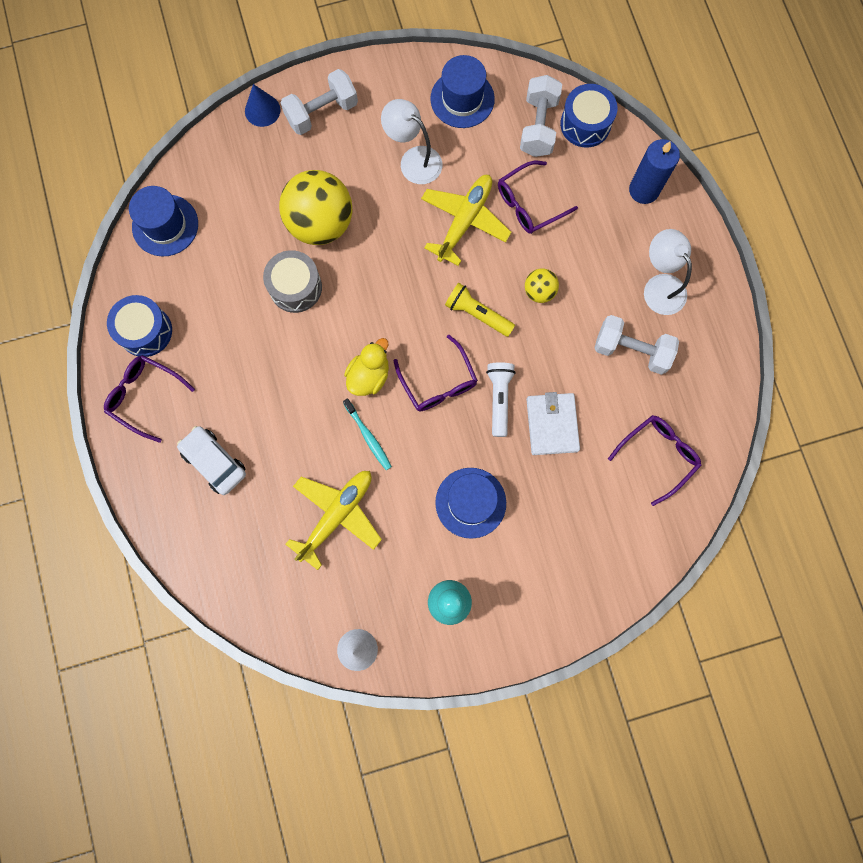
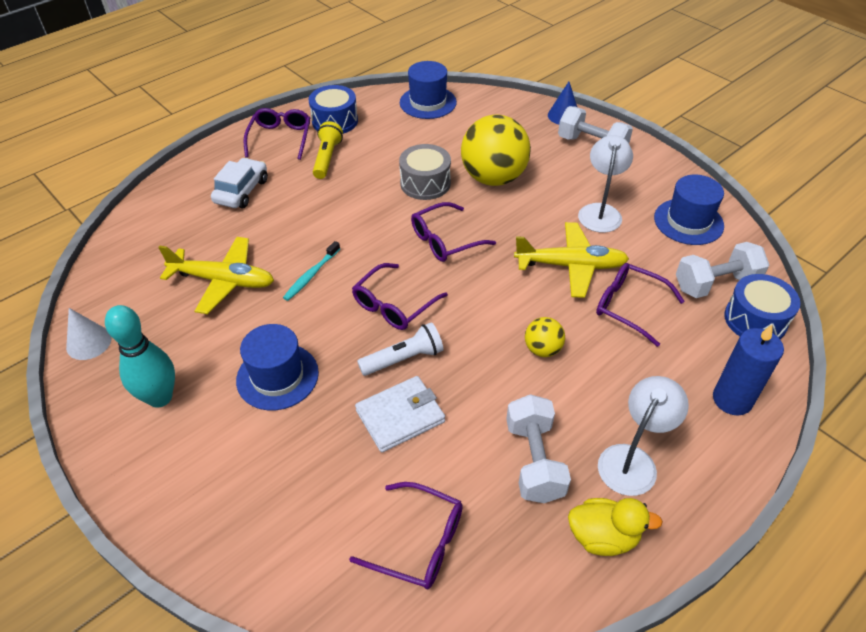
camera: 65 degrees right, 30 degrees down
(369, 376) = (371, 255): yellow duck -> yellow duck (603, 537)
(382, 305) = (445, 240): none -> purple glasses
(477, 314) = (483, 309): yellow flashlight -> yellow flashlight (327, 158)

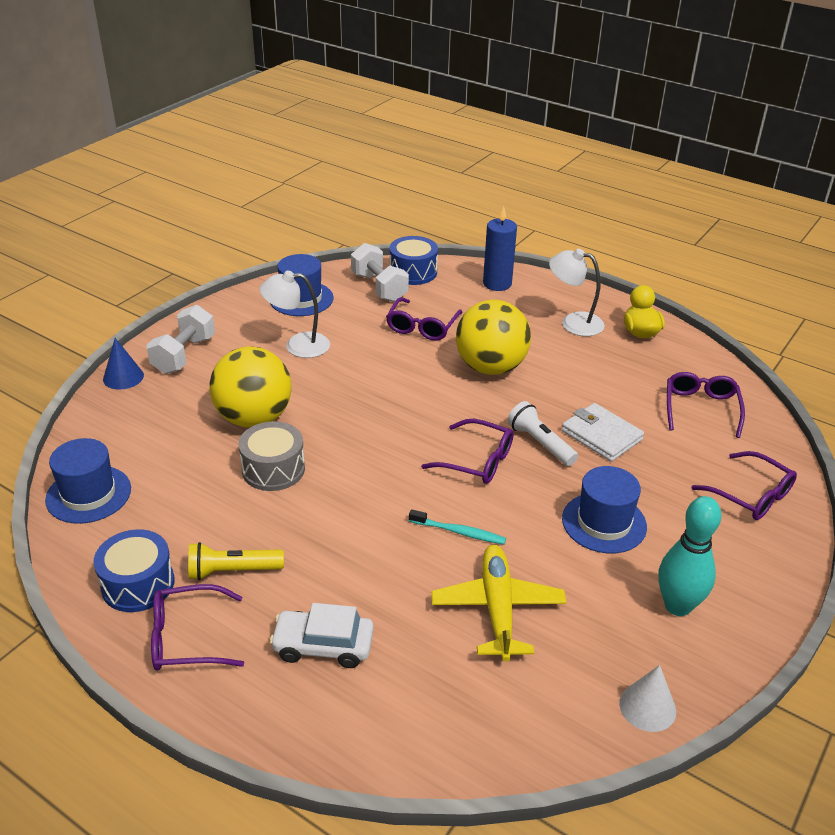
camera: 105 degrees left, 10 degrees down
(445, 240) = (370, 440): purple glasses -> purple glasses (750, 495)
(534, 461) = (600, 363): white dumbbell -> none
(542, 349) = (490, 367): yellow ball -> yellow ball, size x2.12
(571, 266) = (382, 358): yellow plane -> none

